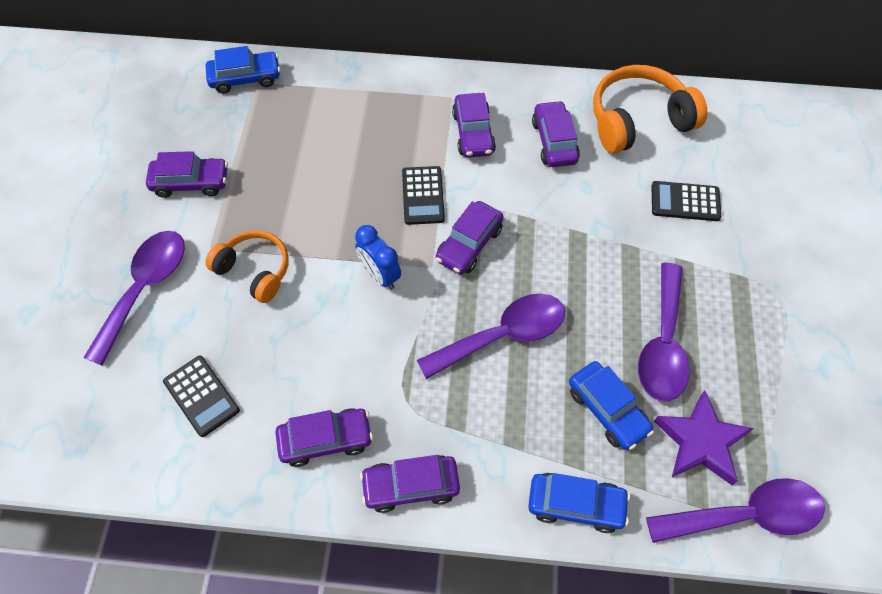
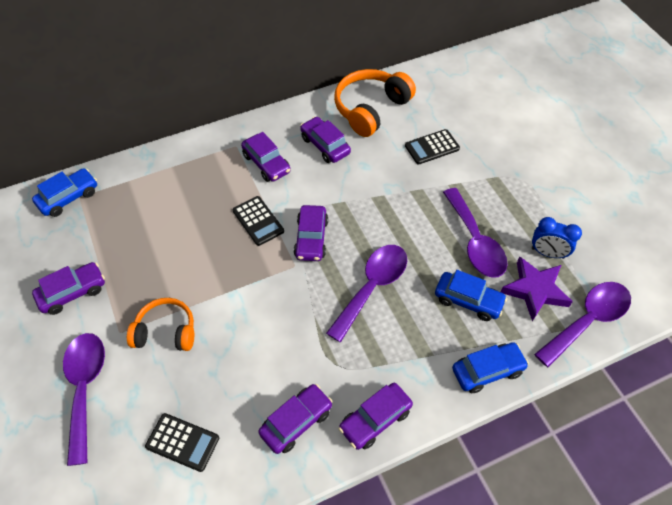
camera: 30 degrees left, 5 degrees down
(380, 275) = (262, 289): blue clock -> blue clock (547, 253)

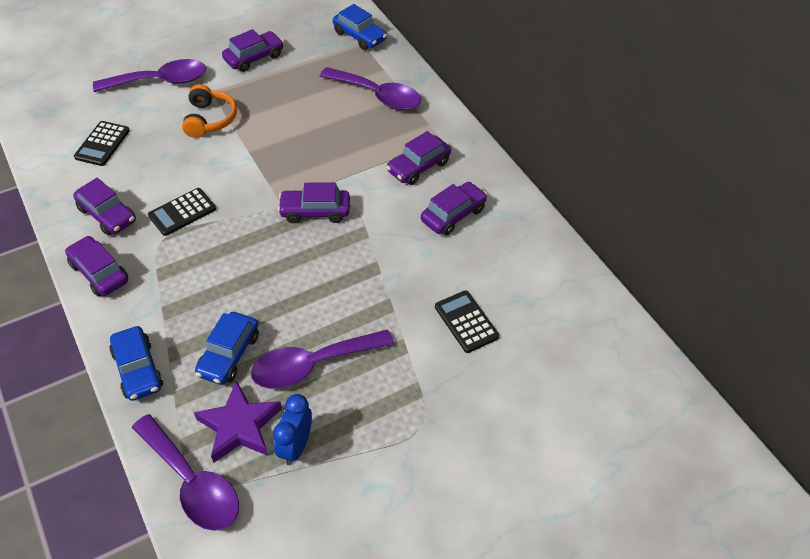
camera: 85 degrees right, 5 degrees down
(73, 292) = (254, 58): purple car -> purple car turned 90 degrees counterclockwise
(258, 221) = (337, 167): black calculator -> black calculator (182, 212)
(371, 109) = (524, 256): orange headphones -> none
(372, 287) = (251, 266): purple spoon -> purple spoon (378, 95)

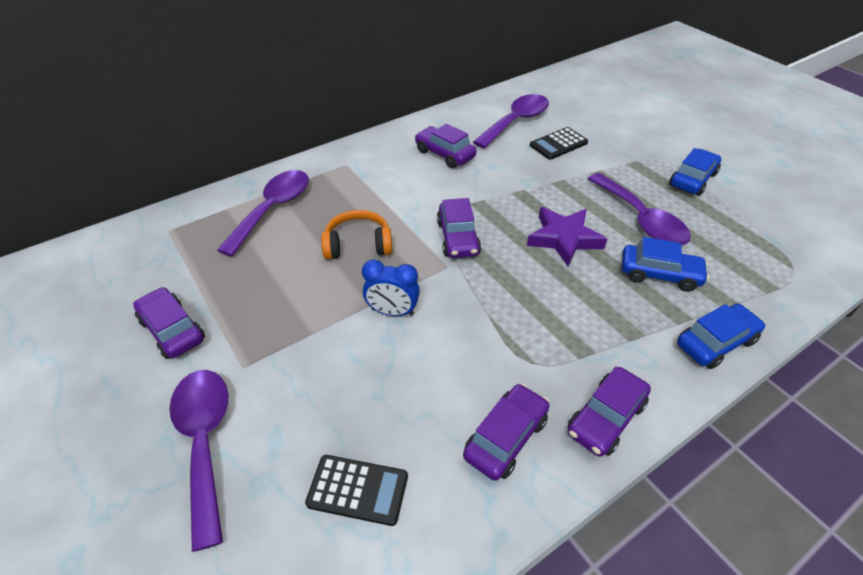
camera: 95 degrees left, 5 degrees down
(182, 212) = (482, 352): black calculator -> none
(192, 483) = (798, 276): purple spoon -> purple spoon (516, 121)
(210, 119) = (304, 357): orange headphones -> orange headphones (358, 245)
(240, 426) = (727, 255): purple star -> purple star (564, 238)
(296, 446) = (722, 220): blue clock -> blue clock (392, 312)
(360, 36) = (154, 232): blue car -> blue car (692, 179)
(418, 167) = (385, 176): purple car -> none

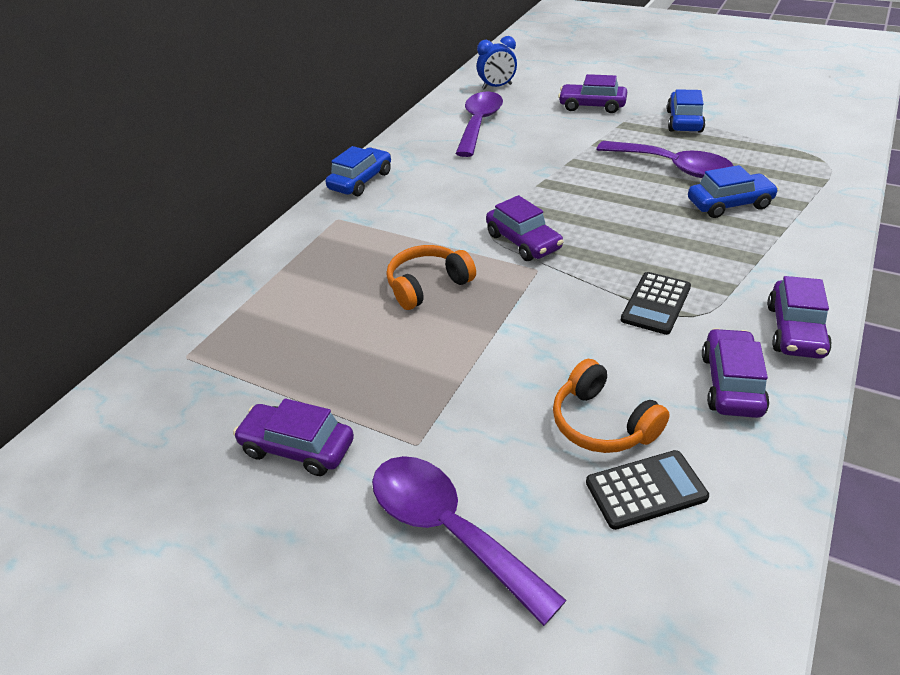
camera: 25 degrees left, 5 degrees down
(273, 209) = (296, 289): purple spoon -> none
(377, 418) = (602, 423): none -> orange headphones
(392, 312) = (524, 329): blue clock -> blue clock (497, 87)
(444, 154) = (435, 174): purple car -> purple car (592, 106)
(558, 144) = (539, 130): black calculator -> black calculator (656, 303)
(564, 238) = (622, 206): purple star -> none
(715, 342) = (821, 238): blue car -> blue car (361, 181)

